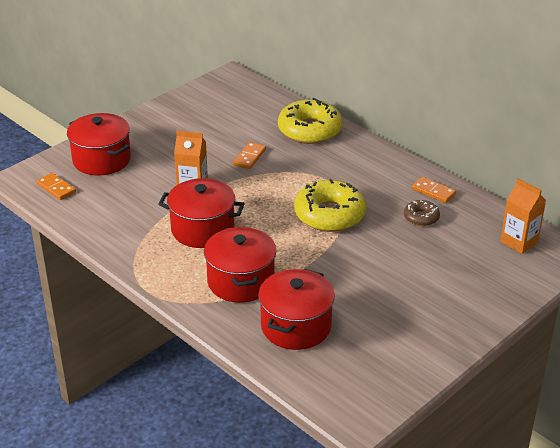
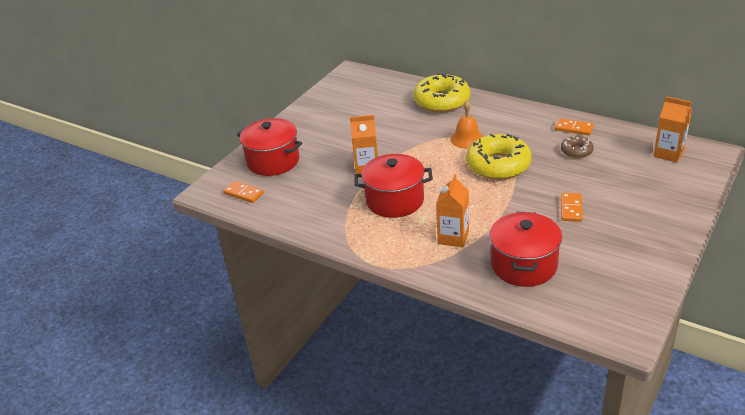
camera: 10 degrees left, 0 degrees up
(241, 281) = (453, 237): red pot -> orange carton
(249, 157) = (403, 133): orange domino -> orange domino (571, 209)
(313, 179) = (467, 139): none -> orange bell

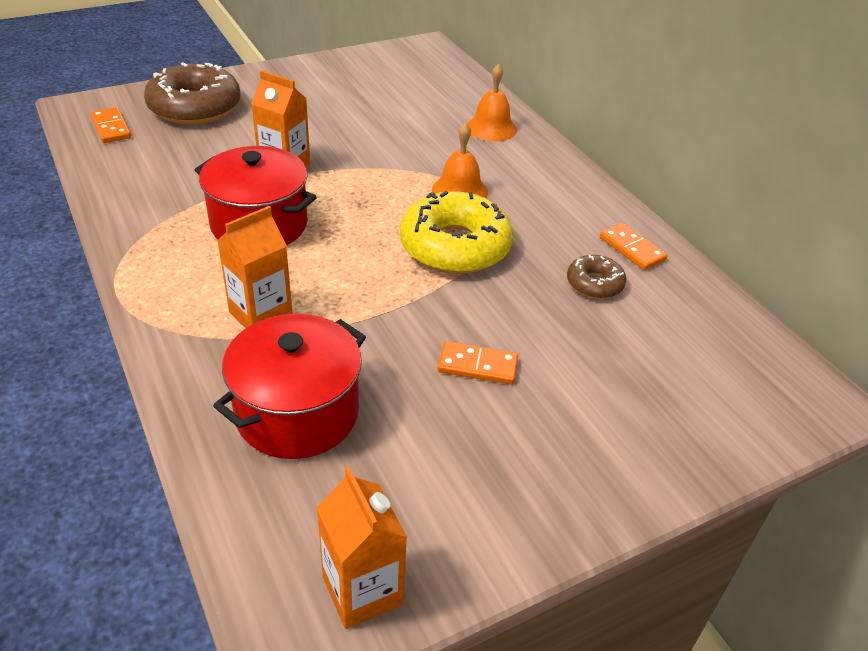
camera: 25 degrees right, 5 degrees up
(273, 161) = (195, 107): red pot -> brown donut
(442, 101) = (491, 128): yellow donut -> orange bell
(571, 209) = (477, 366): orange domino -> orange domino turned 60 degrees clockwise
(668, 153) = (743, 363): orange carton -> orange carton (362, 590)

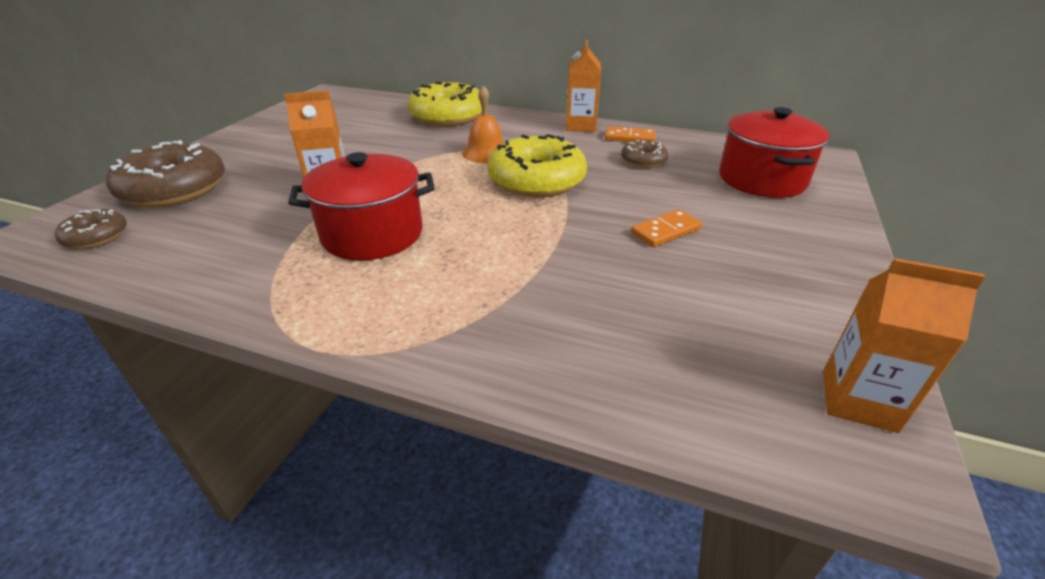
camera: 40 degrees left, 5 degrees down
(111, 128) = (96, 236): orange domino -> brown donut
(261, 314) = (477, 287): orange carton -> orange carton (580, 126)
(297, 413) = (618, 328): red pot -> red pot (761, 179)
(491, 128) = (447, 116): orange bell -> yellow donut

